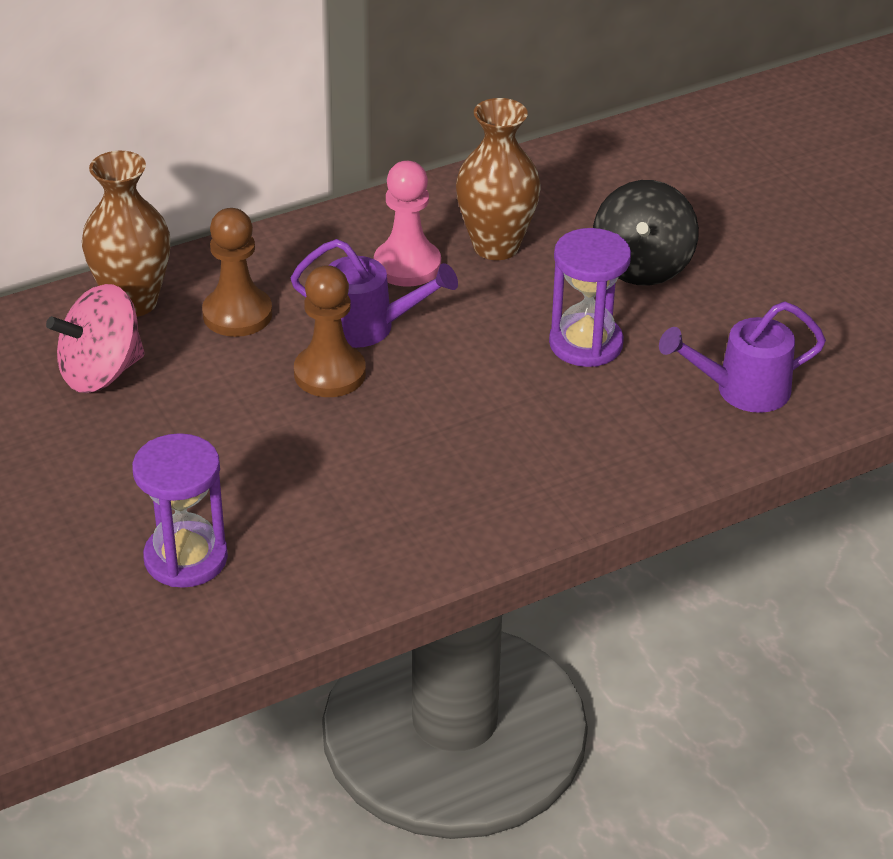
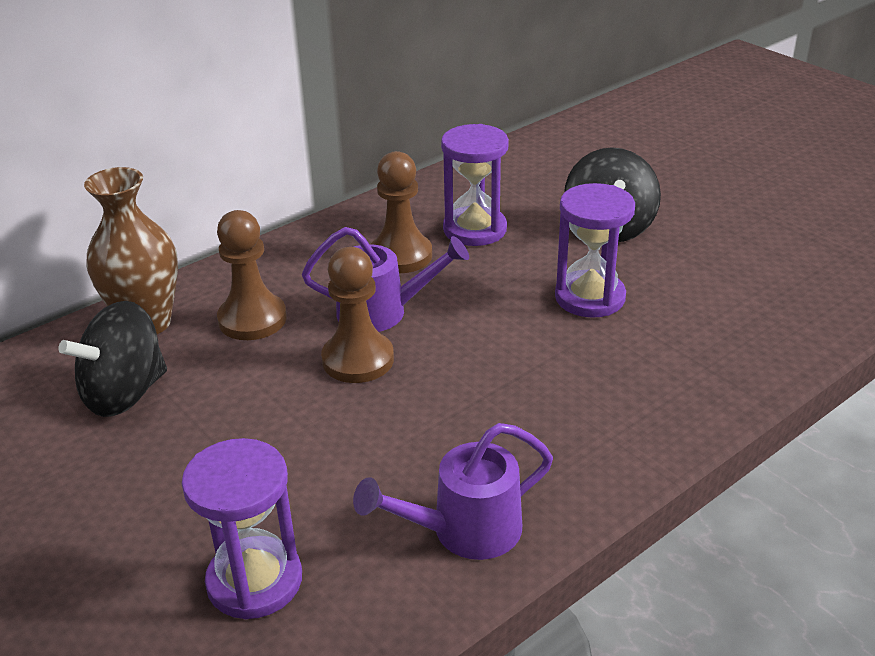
camera: 10 degrees left, 5 degrees down
(101, 372) = (124, 394): pink spinning top -> black spinning top
(407, 265) = (401, 255): pink pawn -> brown pawn
(496, 246) = (475, 229): brown vase -> purple hourglass
(741, 390) = (750, 316): purple watering can -> purple watering can (464, 531)

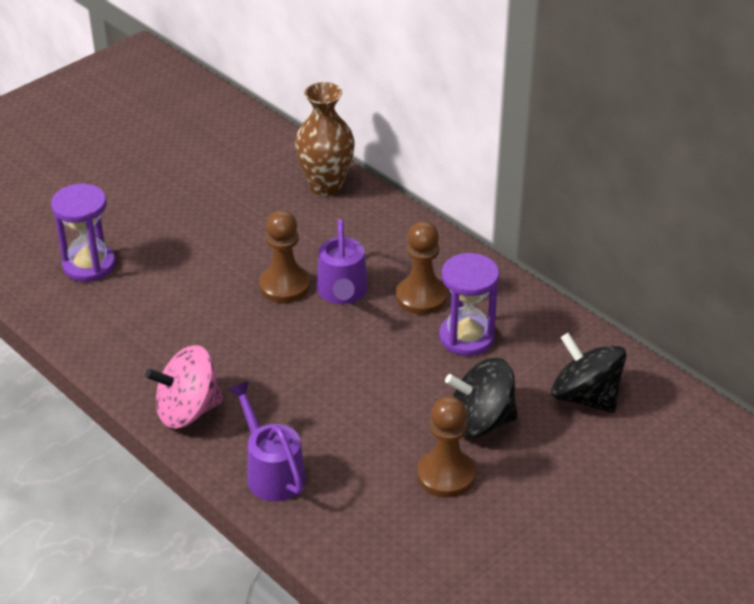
camera: 85 degrees right, 5 degrees up
(124, 394) = (250, 190): black spinning top -> black spinning top (585, 397)
(252, 319) = (331, 232): brown pawn -> brown pawn (446, 475)
(464, 531) = (116, 343): purple watering can -> purple watering can (271, 472)
(590, 297) = (367, 405): purple hourglass -> none
(612, 446) = (188, 411): none -> pink spinning top

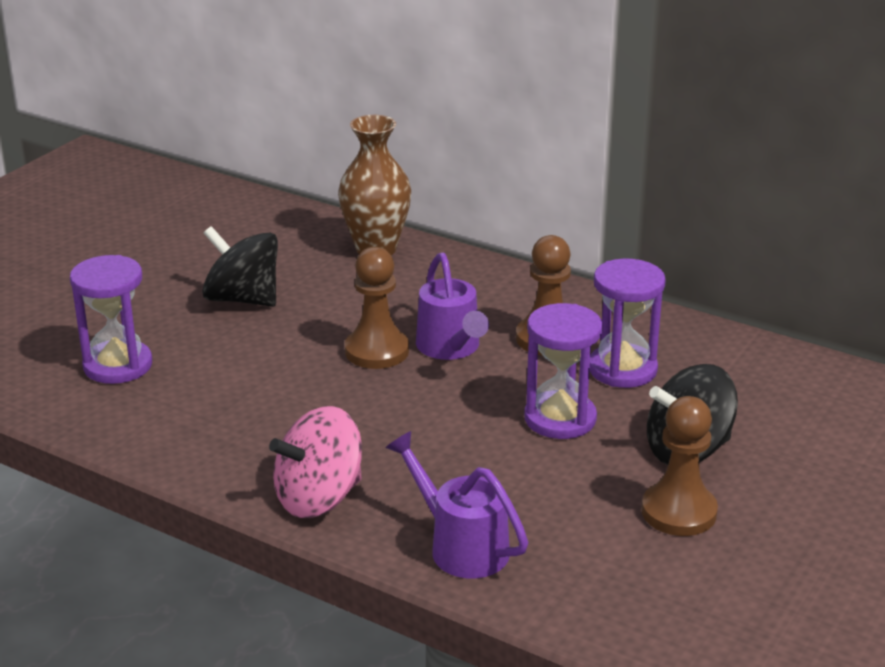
camera: 15 degrees left, 10 degrees down
(396, 374) = (560, 419): none -> purple hourglass
(585, 397) = (793, 406): black spinning top -> black spinning top (243, 299)

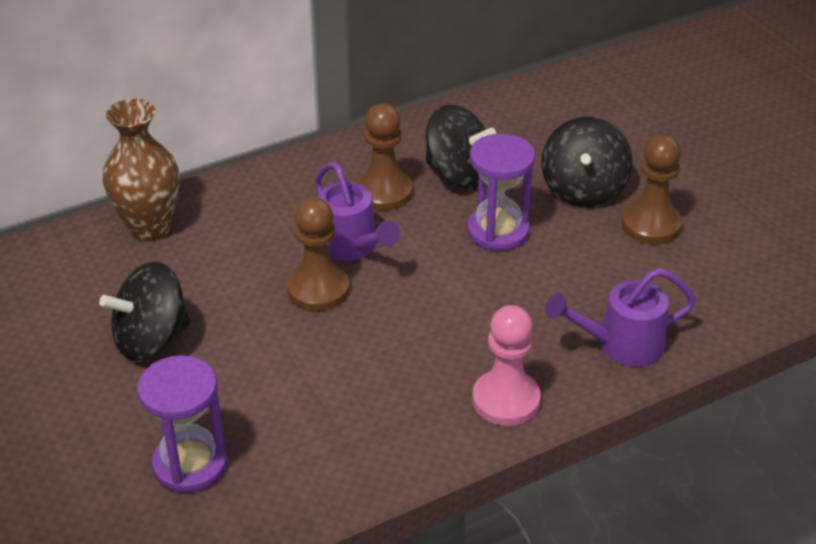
camera: 60 degrees left, 10 degrees up
(319, 498) = (506, 400): pink spinning top -> pink pawn
(451, 348) = (351, 247): purple watering can -> purple watering can turned 45 degrees clockwise
(622, 369) = (458, 174): purple hourglass -> black spinning top

